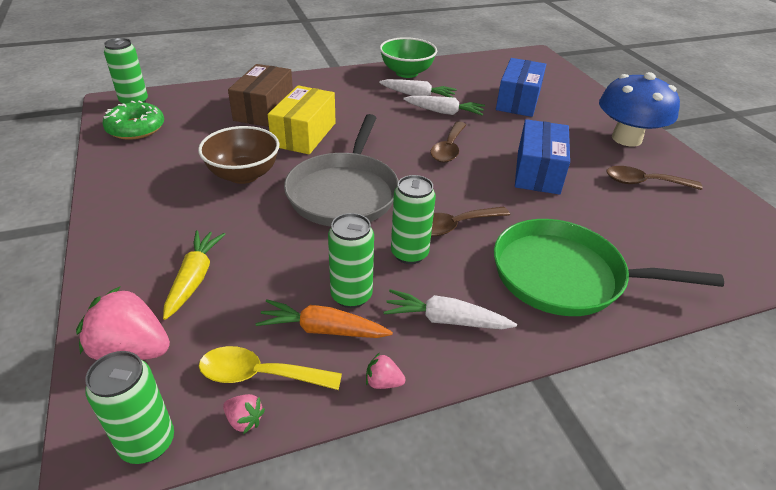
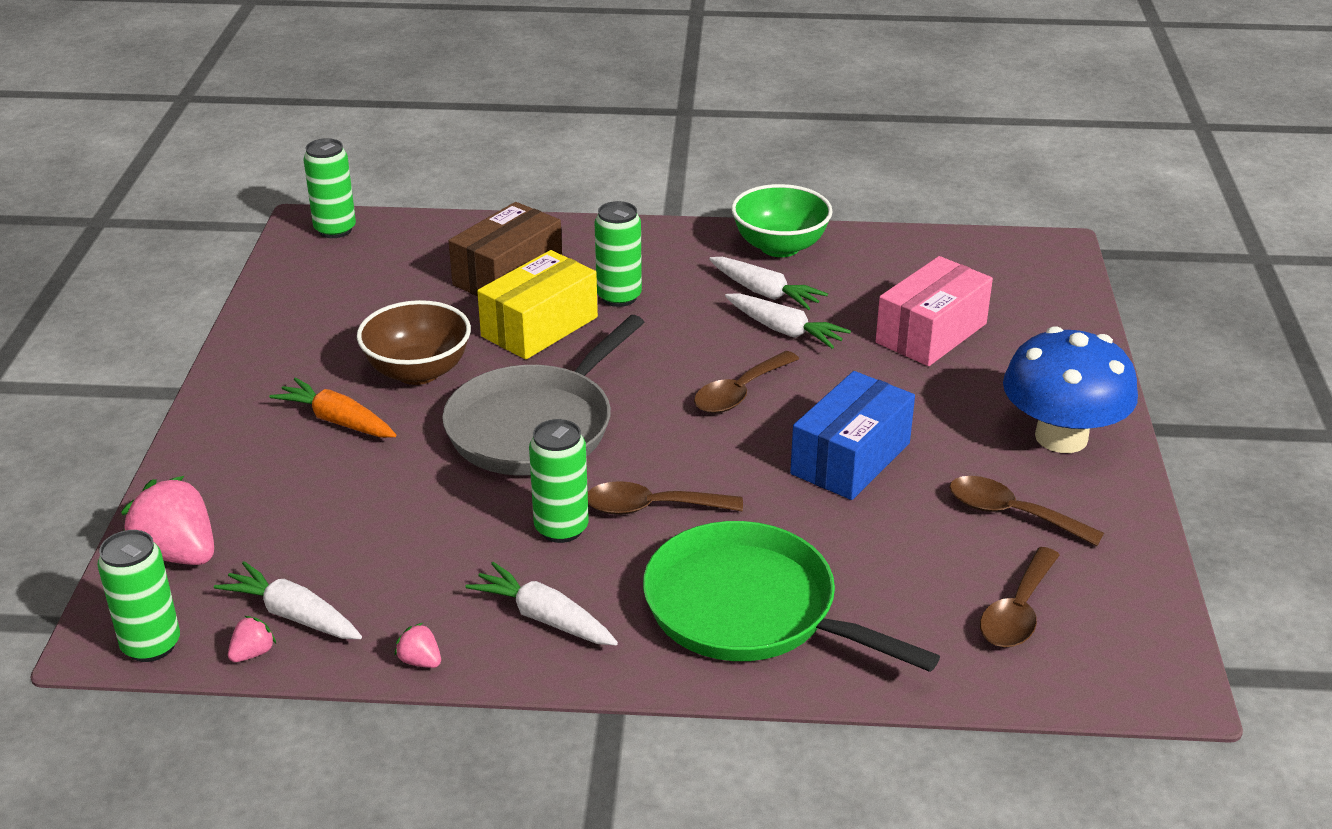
camera: 25 degrees right, 5 degrees down
(136, 128) = (317, 273): green donut -> none
(194, 278) = (282, 493): yellow carrot -> none
(244, 420) = (253, 653): pink strawberry -> pink strawberry turned 105 degrees counterclockwise
(259, 375) = (293, 615): yellow spoon -> white carrot
(323, 330) = (392, 589): orange carrot -> orange carrot (337, 421)
(351, 296) = (450, 560): green can -> green can (619, 297)
(518, 101) = (931, 333): blue box -> pink box
(701, 236) = (1017, 612): none -> brown spoon

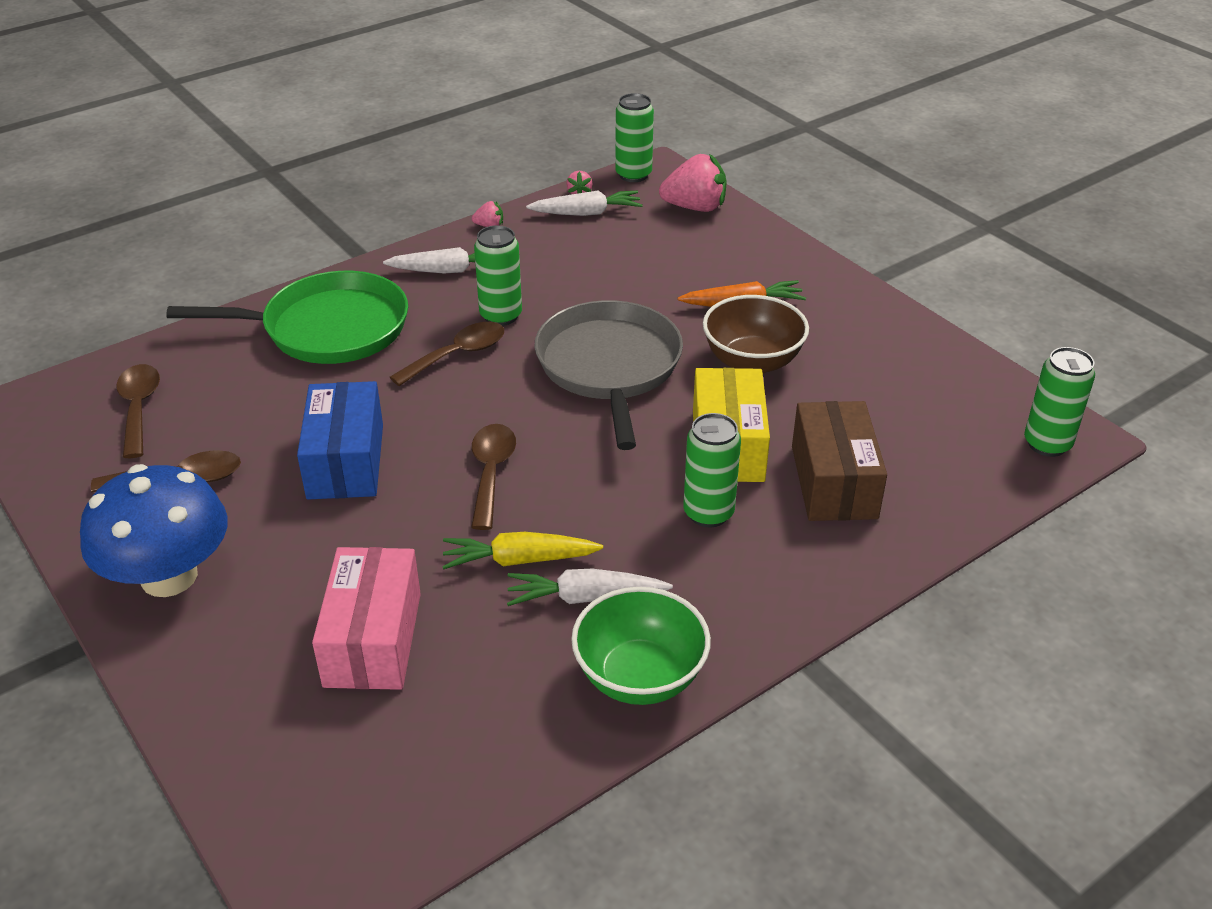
camera: 140 degrees right, 5 degrees up
(784, 330) = (519, 560): white carrot -> yellow carrot

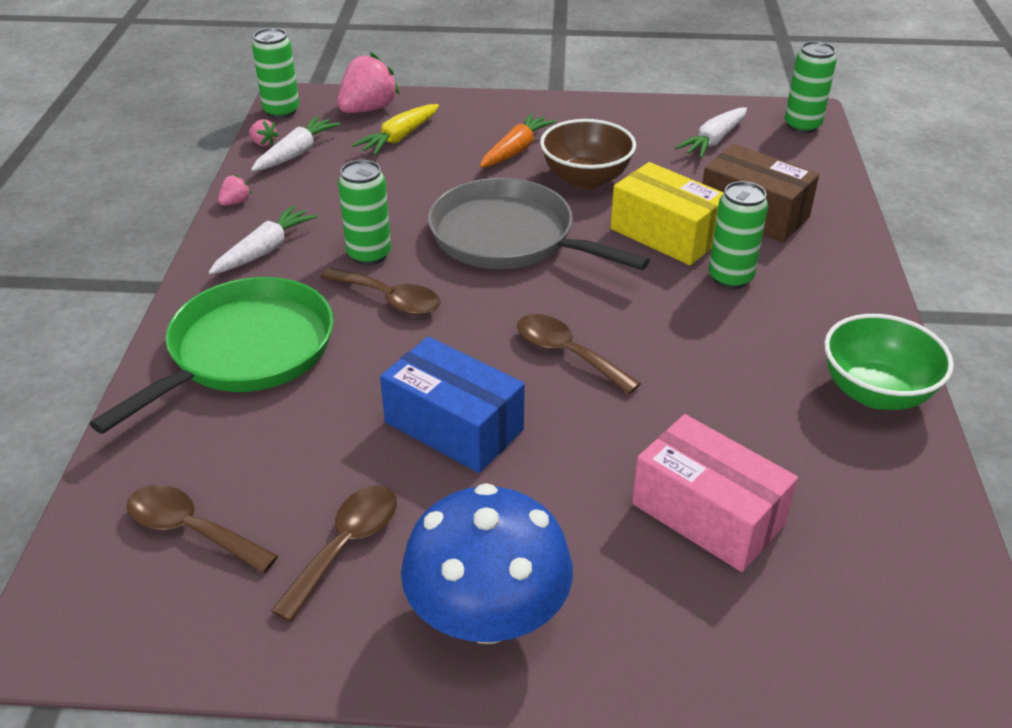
camera: 50 degrees left, 0 degrees up
(458, 355) = (390, 299): brown spoon -> brown spoon turned 120 degrees clockwise
(519, 560) = (690, 389): yellow carrot -> yellow carrot (399, 138)
(586, 597) = (766, 377): white carrot -> white carrot (713, 141)

